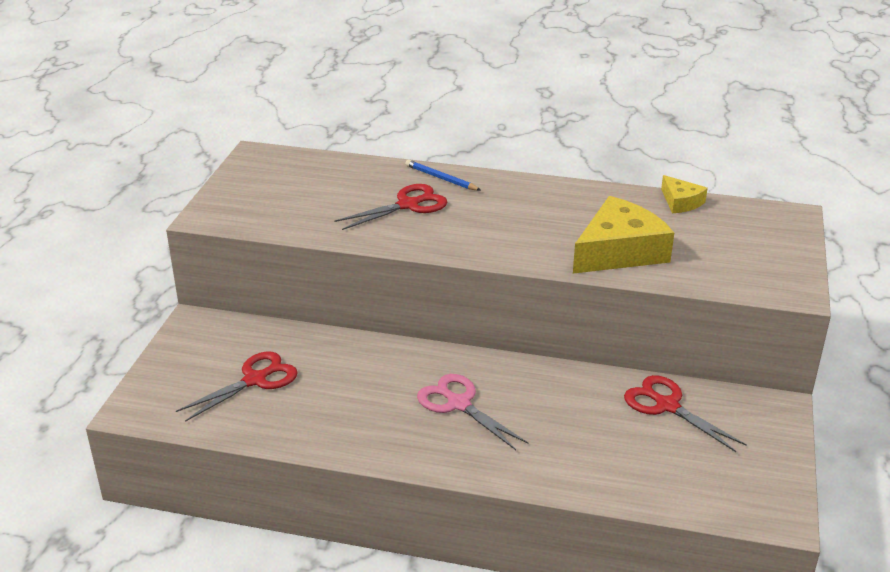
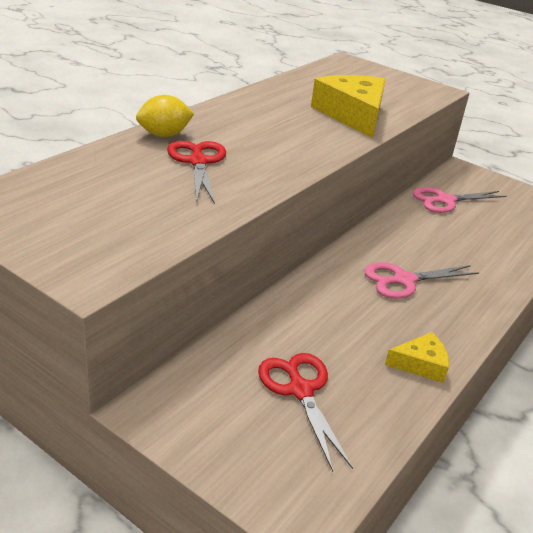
camera: 70 degrees left, 0 degrees up
(441, 178) = (164, 135): blue pencil -> yellow lemon
(667, 405) = (445, 200): red scissors -> pink scissors
(680, 202) = (301, 78): yellow cheese -> yellow cheese (421, 364)

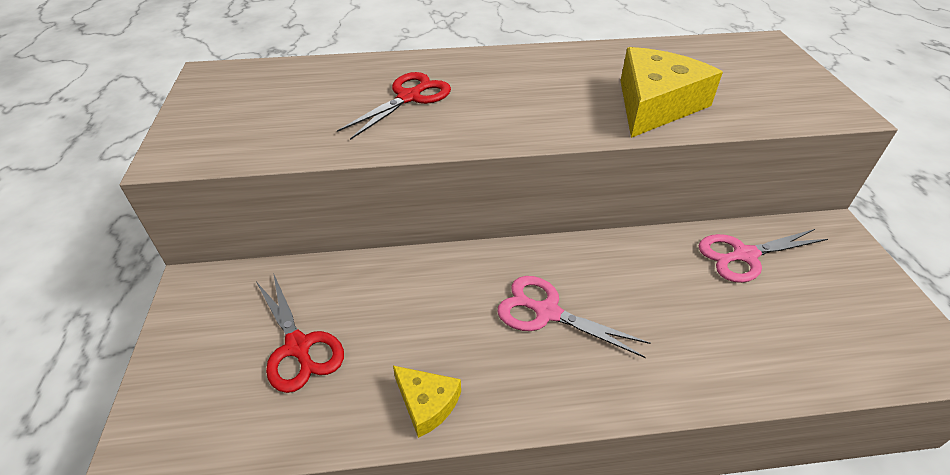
camera: 50 degrees right, 10 degrees up
(164, 135) = (427, 64): yellow lemon -> none
(300, 390) = (298, 347): red scissors -> red scissors turned 120 degrees clockwise
(445, 200) = (744, 255): pink scissors -> pink scissors turned 45 degrees counterclockwise

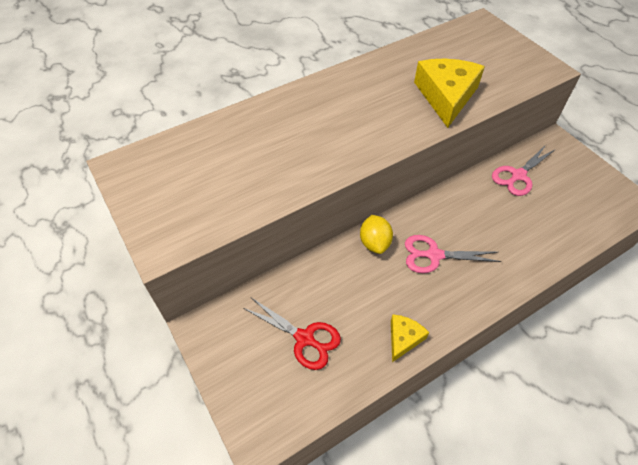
camera: 25 degrees left, 10 degrees up
(409, 97) = (288, 140): red scissors -> none
(427, 403) = (403, 338): yellow cheese -> yellow cheese turned 75 degrees counterclockwise
(474, 268) = (374, 243): none -> yellow lemon

